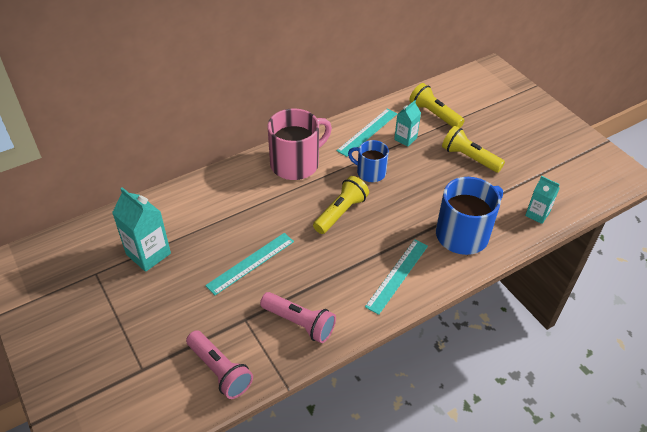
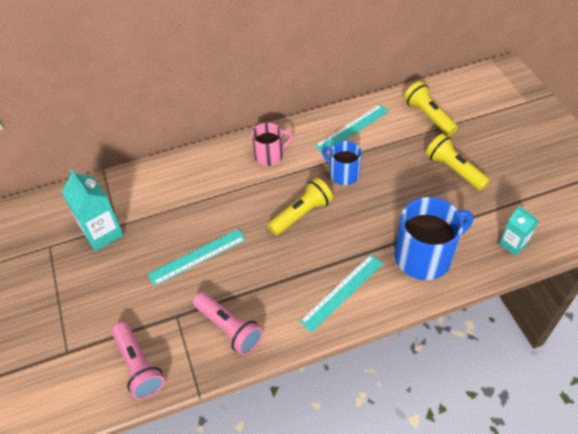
camera: 15 degrees right, 5 degrees up
(296, 163) = (270, 155): pink mug -> pink mug, size x0.59
(405, 139) = (390, 140): turquoise carton -> none

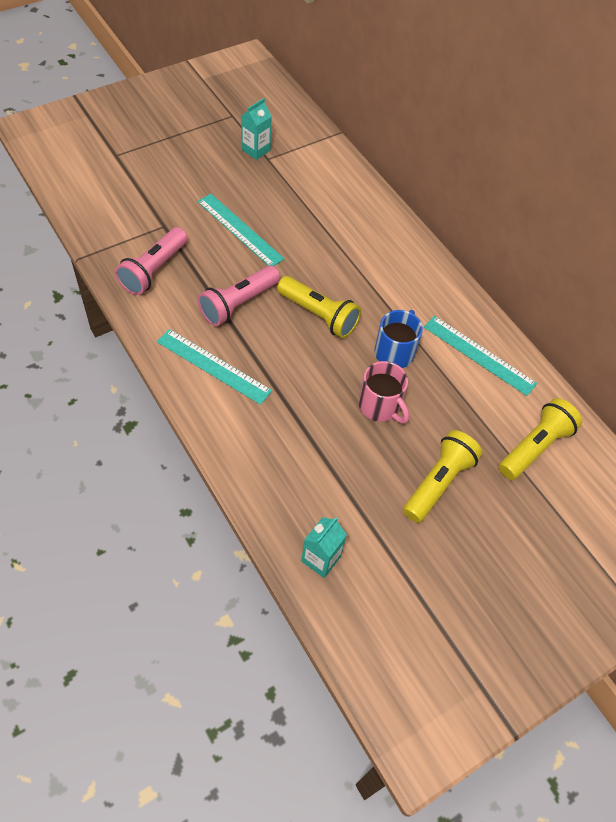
camera: 70 degrees right, 5 degrees up
(102, 233) = (256, 150): turquoise carton -> turquoise carton, size x0.61
(139, 366) = (105, 208): pink flashlight -> pink flashlight (238, 304)
(270, 155) = (404, 273): pink mug -> pink mug (380, 406)
(425, 256) = (280, 450): blue mug -> none

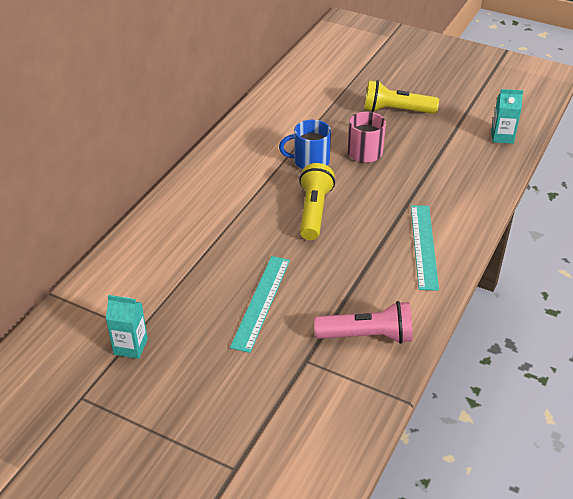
camera: 115 degrees left, 15 degrees down
(238, 304) = (349, 261): pink flashlight -> none
(479, 355) = (272, 124): turquoise ruler -> none
(534, 446) = (326, 83): yellow flashlight -> none

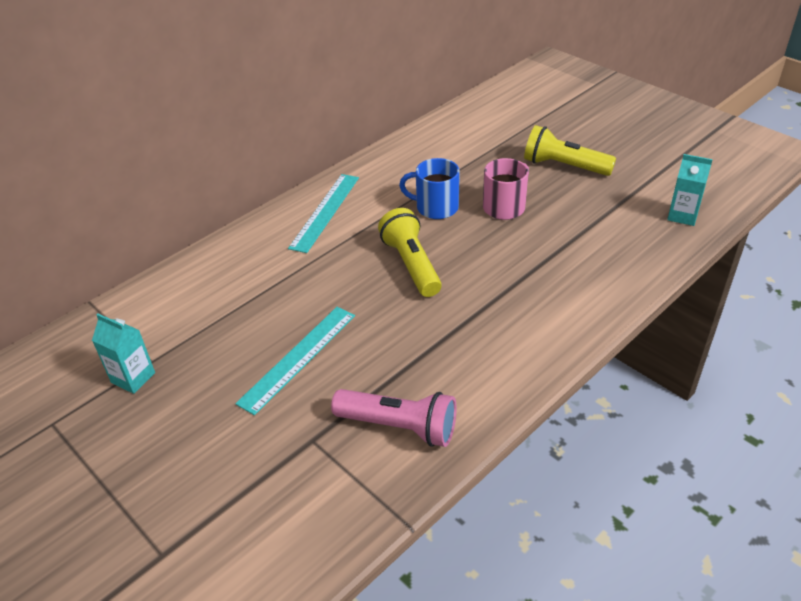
camera: 20 degrees right, 0 degrees up
(313, 211) = (411, 265): yellow flashlight -> yellow flashlight turned 45 degrees counterclockwise
(424, 246) = (522, 330): turquoise ruler -> turquoise ruler (325, 212)

